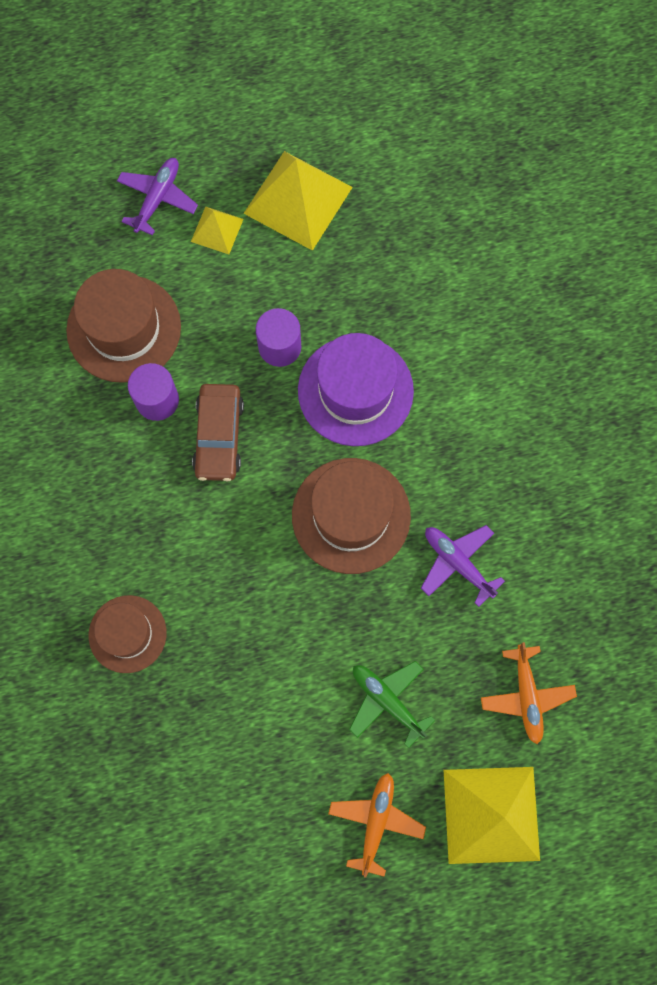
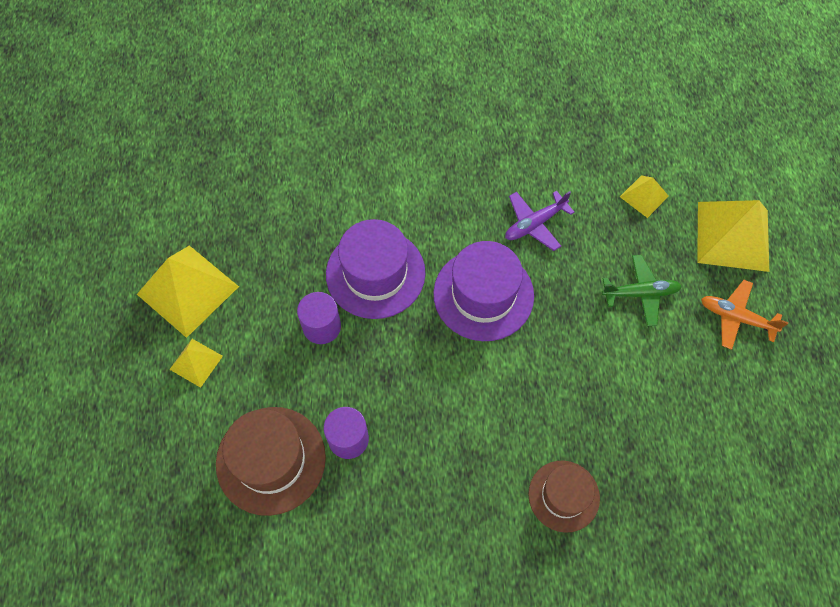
camera: 80 degrees left, 10 degrees down
(157, 198) = (148, 411): purple plane -> none
(219, 436) = (393, 390): brown car -> none
(351, 515) = (483, 294): brown hat -> purple hat
(387, 701) = (640, 293): green plane -> green plane turned 150 degrees counterclockwise
(526, 696) = (644, 196): orange plane -> yellow pyramid

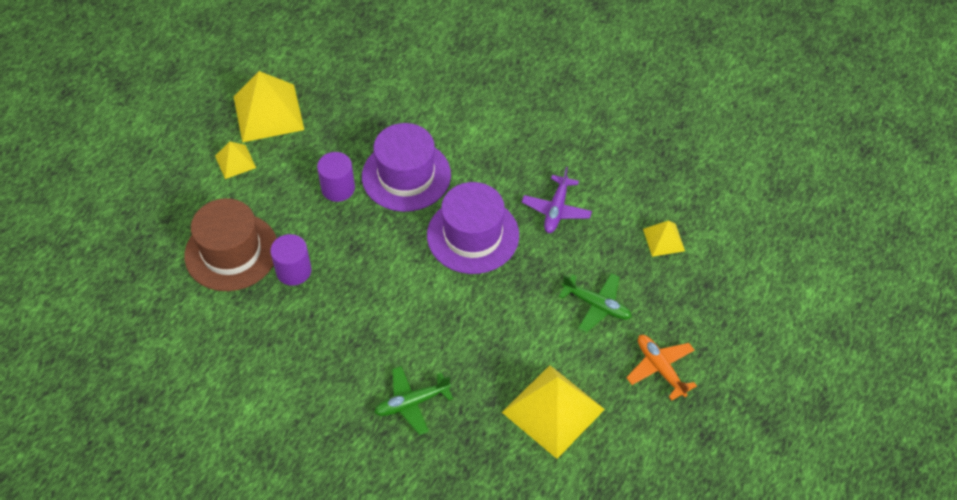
camera: 35 degrees right, 10 degrees down
(534, 224) = (556, 210): purple plane -> purple plane turned 75 degrees counterclockwise
(564, 496) = (412, 403): brown hat -> green plane
(732, 236) = (713, 310): yellow pyramid -> yellow pyramid (553, 410)

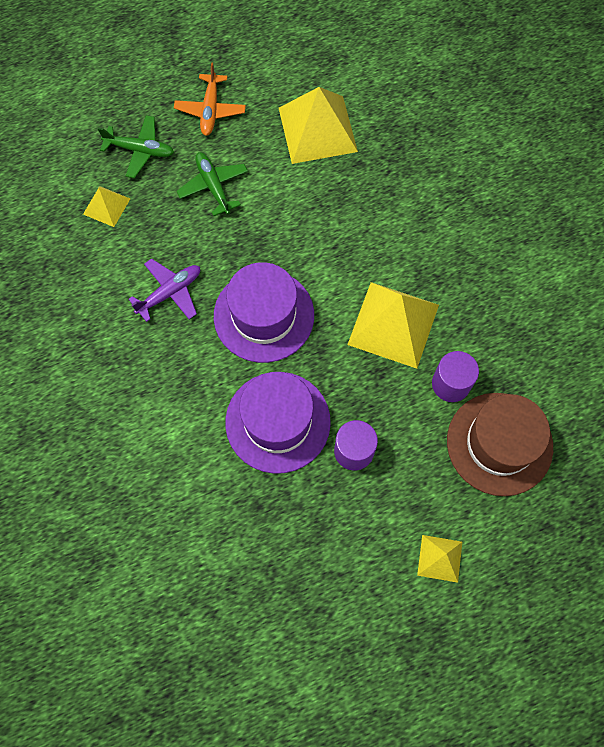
camera: 145 degrees left, 15 degrees up
(268, 112) = (367, 606): yellow pyramid -> yellow pyramid (393, 324)
(412, 403) = (422, 200): green plane -> green plane (140, 150)

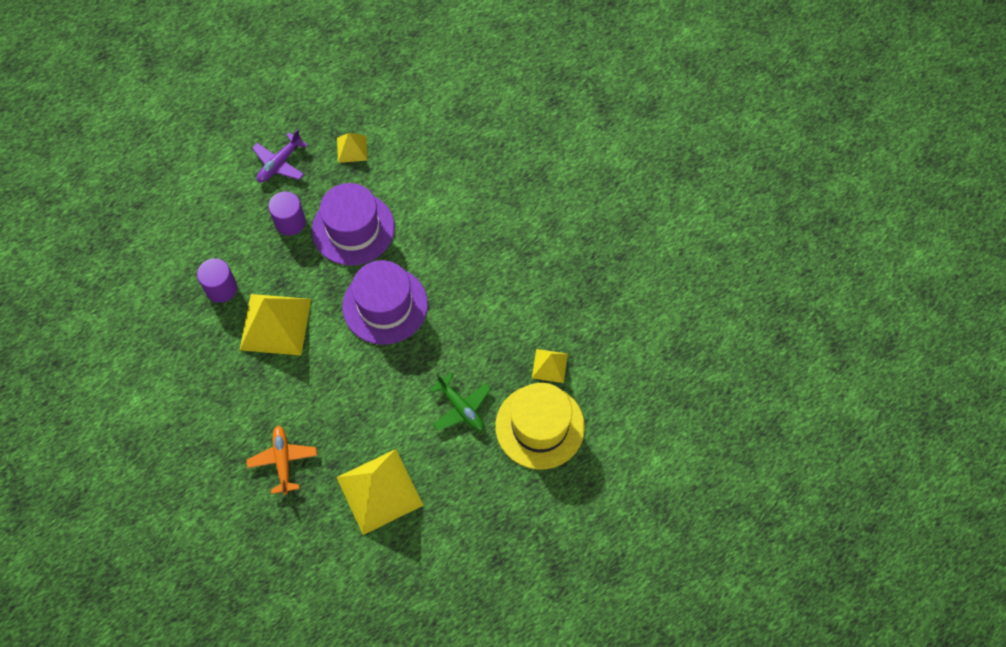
camera: 165 degrees right, 5 degrees down
(140, 150) = (540, 426): green plane -> yellow hat
(170, 293) = (468, 305): purple plane -> purple plane (280, 163)
(210, 110) = (488, 485): orange plane -> orange plane (283, 461)
(440, 558) = (215, 168): yellow pyramid -> yellow pyramid (352, 149)
(499, 443) = (178, 253): brown hat -> none

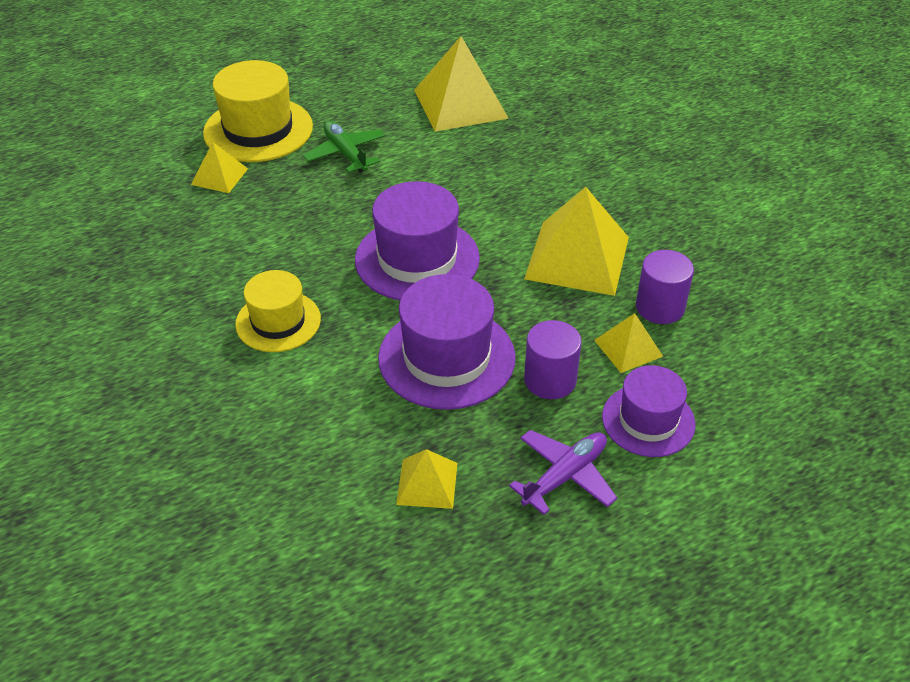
camera: 170 degrees left, 20 degrees down
(233, 204) = (648, 420): none -> purple hat
(243, 252) = (628, 348): none -> yellow pyramid
(283, 461) = (570, 136): orange plane -> none
(462, 239) = (278, 321): none -> yellow hat

